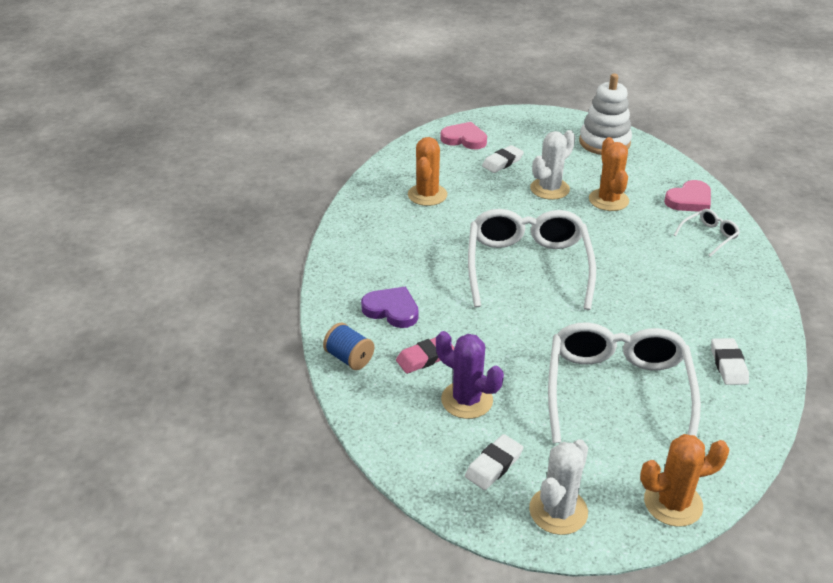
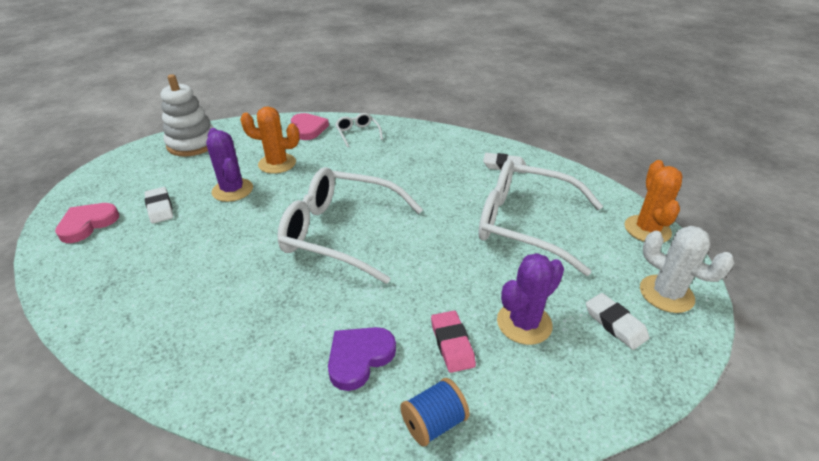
camera: 75 degrees left, 0 degrees up
(427, 195) = (164, 278): orange cactus -> none
(549, 189) = (232, 190): white cactus -> purple cactus

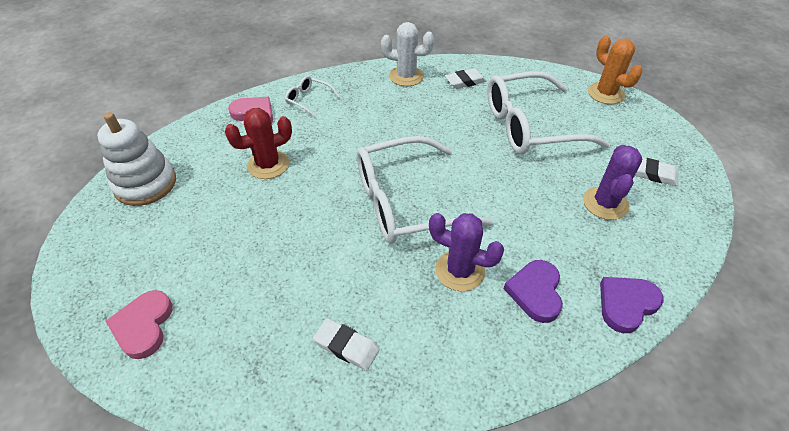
camera: 35 degrees left, 10 degrees up
(160, 208) = (204, 267): white eraser -> white eraser (346, 346)
(232, 190) = (257, 212): purple cactus -> purple cactus (460, 270)
(277, 164) = (268, 165): orange cactus -> red cactus
(433, 423) = (626, 304): blue spool -> purple heart
(452, 344) = (580, 244): pink eraser -> none
(666, 294) = (658, 137): white cactus -> white cactus (406, 76)

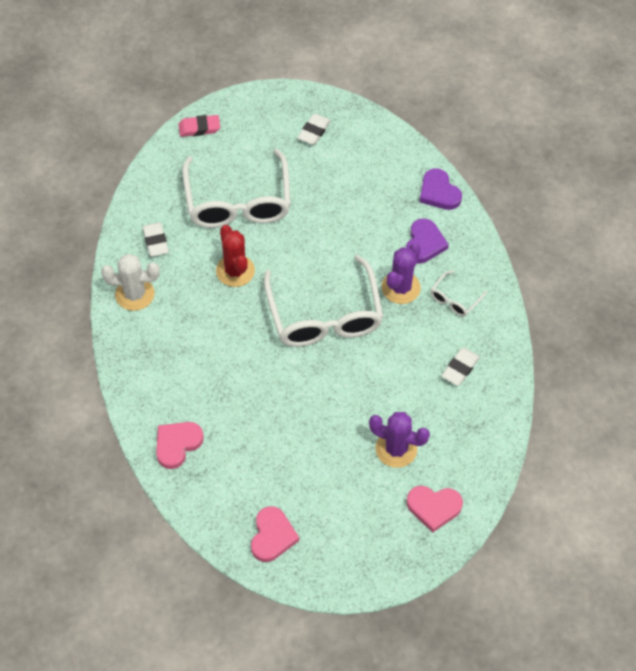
camera: 85 degrees left, 10 degrees up
(145, 184) = (272, 536): white stacking toy -> pink heart
(268, 165) = (260, 427): red cactus -> red cactus (235, 271)
(308, 100) = (160, 391): white glasses -> white glasses (454, 299)
(406, 76) = (134, 294): white cactus -> white cactus turned 75 degrees clockwise
(535, 292) = (424, 243): purple heart -> purple heart turned 90 degrees counterclockwise
(605, 93) = (199, 128): orange cactus -> pink eraser
(605, 203) = (343, 174): purple cactus -> purple cactus (396, 449)

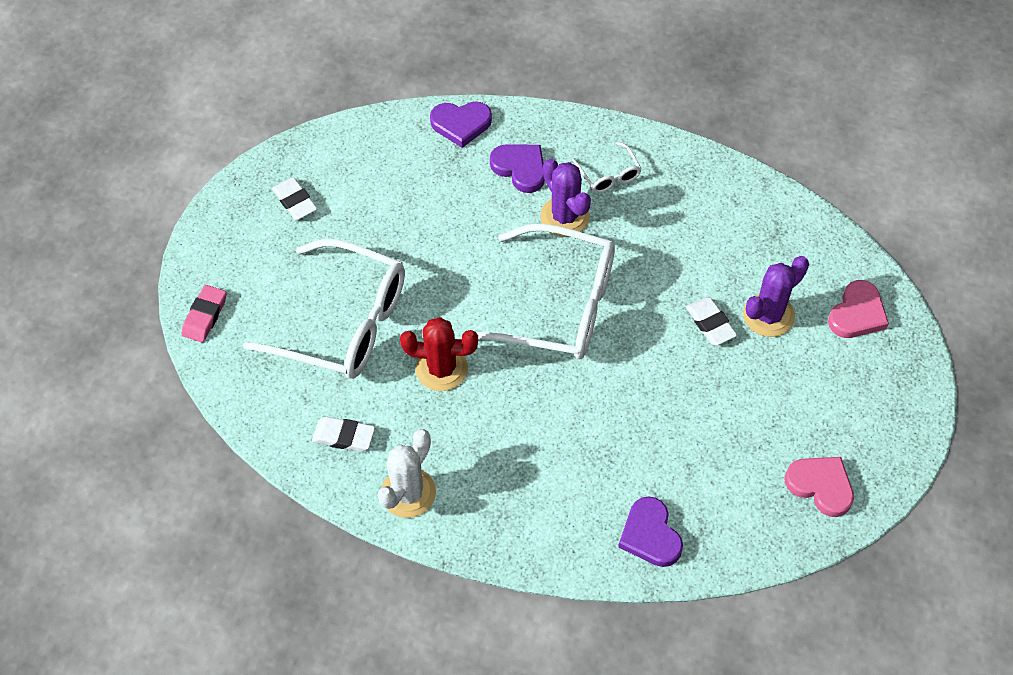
camera: 60 degrees left, 0 degrees up
(177, 444) = (650, 535): pink heart -> purple heart
(460, 368) = (699, 211): white eraser -> white eraser (710, 323)

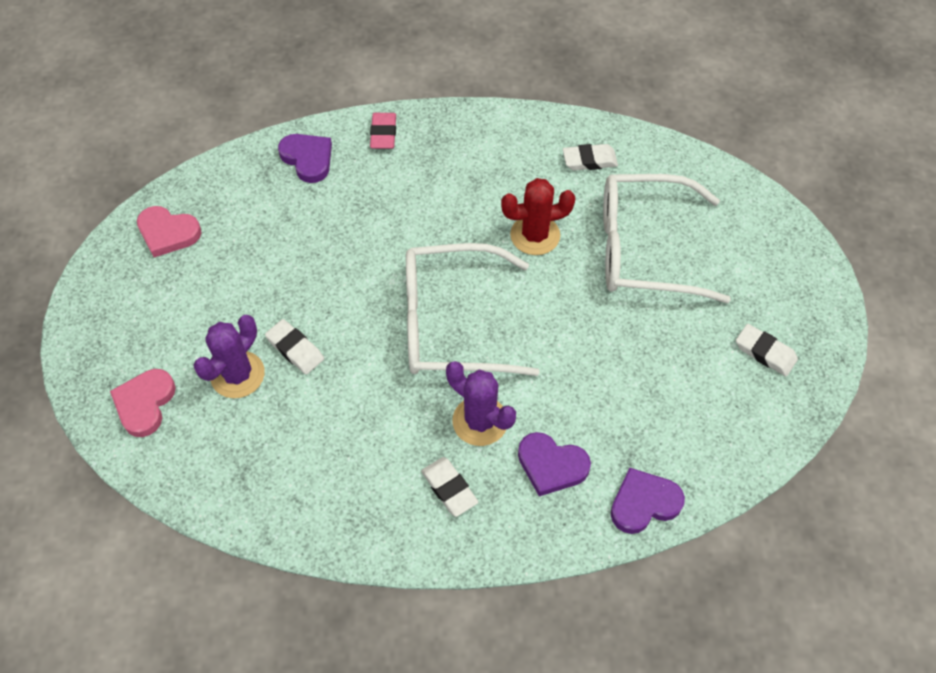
camera: 160 degrees right, 0 degrees up
(205, 316) = (770, 219): pink eraser -> pink eraser (383, 134)
(408, 493) = (515, 136): white cactus -> none
(609, 175) = (449, 488): white glasses -> white eraser

